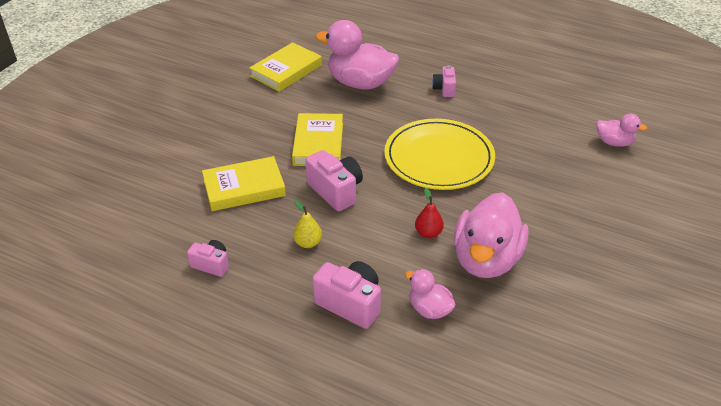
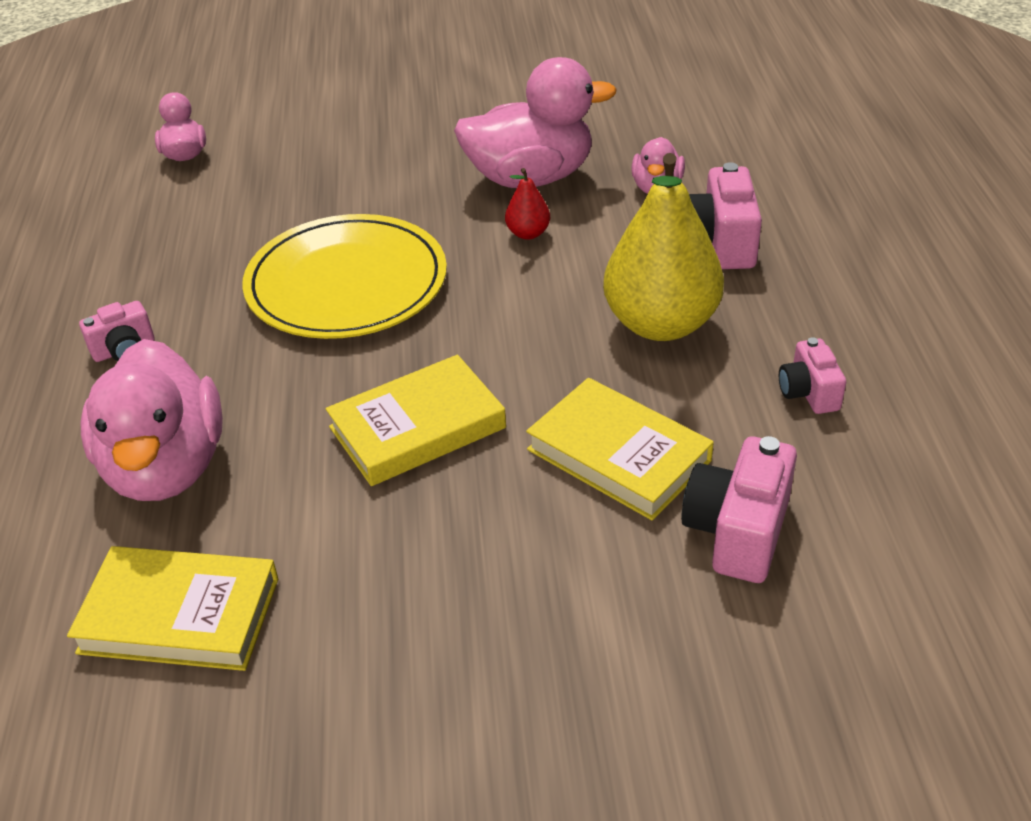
camera: 120 degrees left, 0 degrees up
(308, 243) = (661, 324): yellow pear -> yellow pear, size x2.34
(336, 191) = (524, 349): pink camera -> pink camera (737, 532)

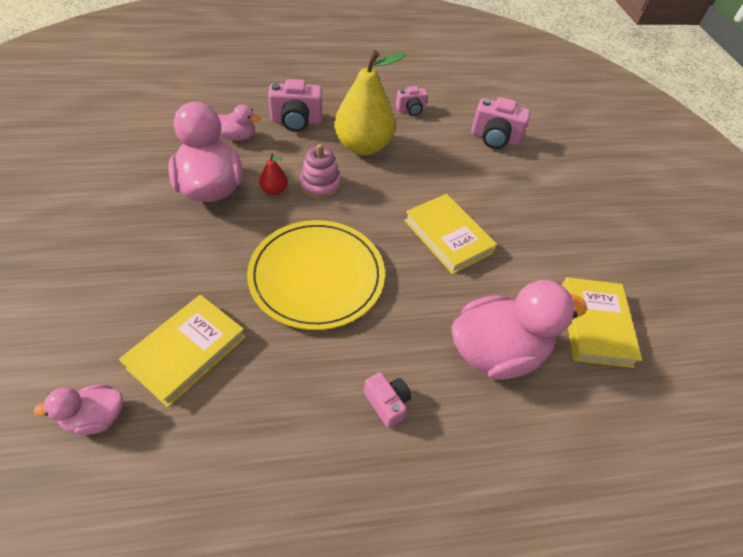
camera: 100 degrees left, 10 degrees up
(545, 278) = (320, 185): none -> pink stacking toy
(618, 455) = (457, 167): yellow book -> yellow book (186, 351)

